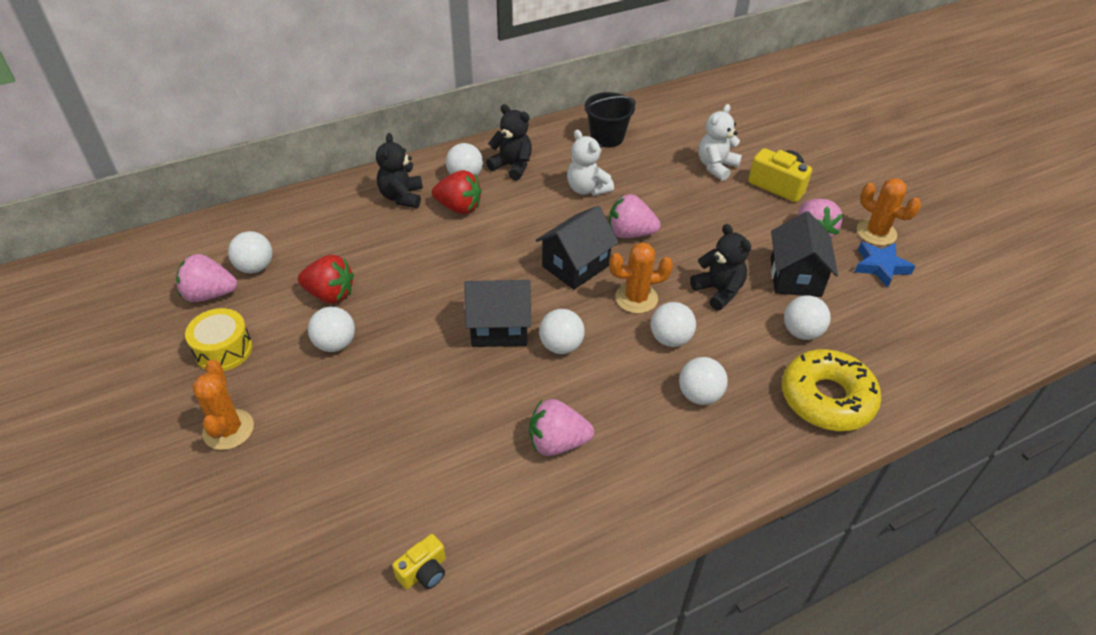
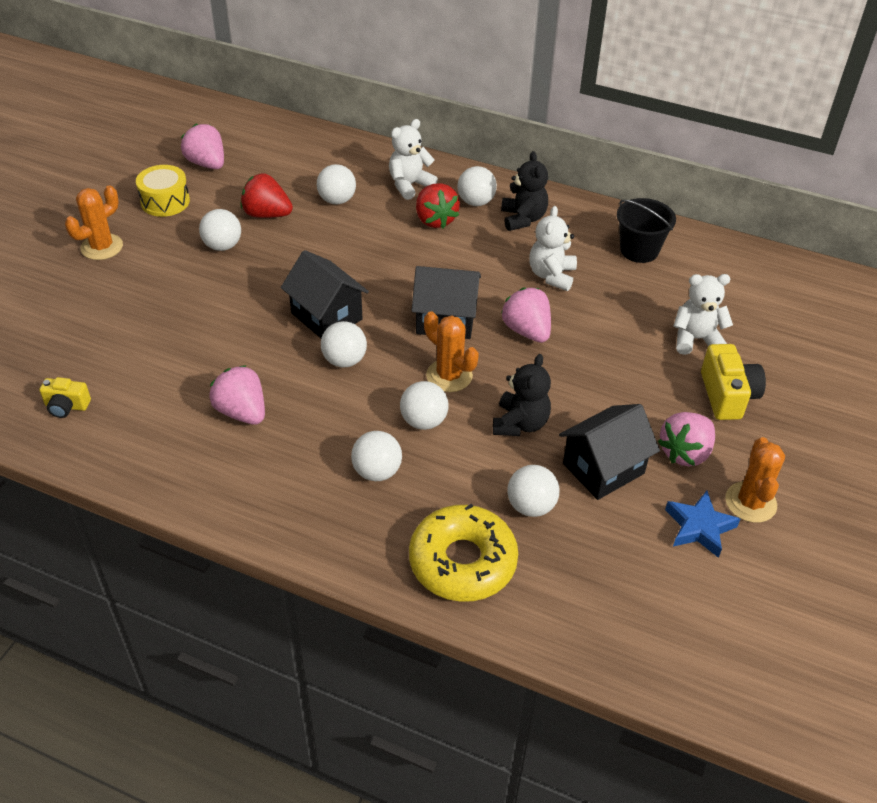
camera: 50 degrees right, 0 degrees up
(255, 267) = (254, 166): white ball -> white ball (337, 200)
(330, 294) = (267, 214): red strawberry -> red strawberry turned 135 degrees clockwise
(402, 197) = (409, 185): black teddy bear -> white teddy bear

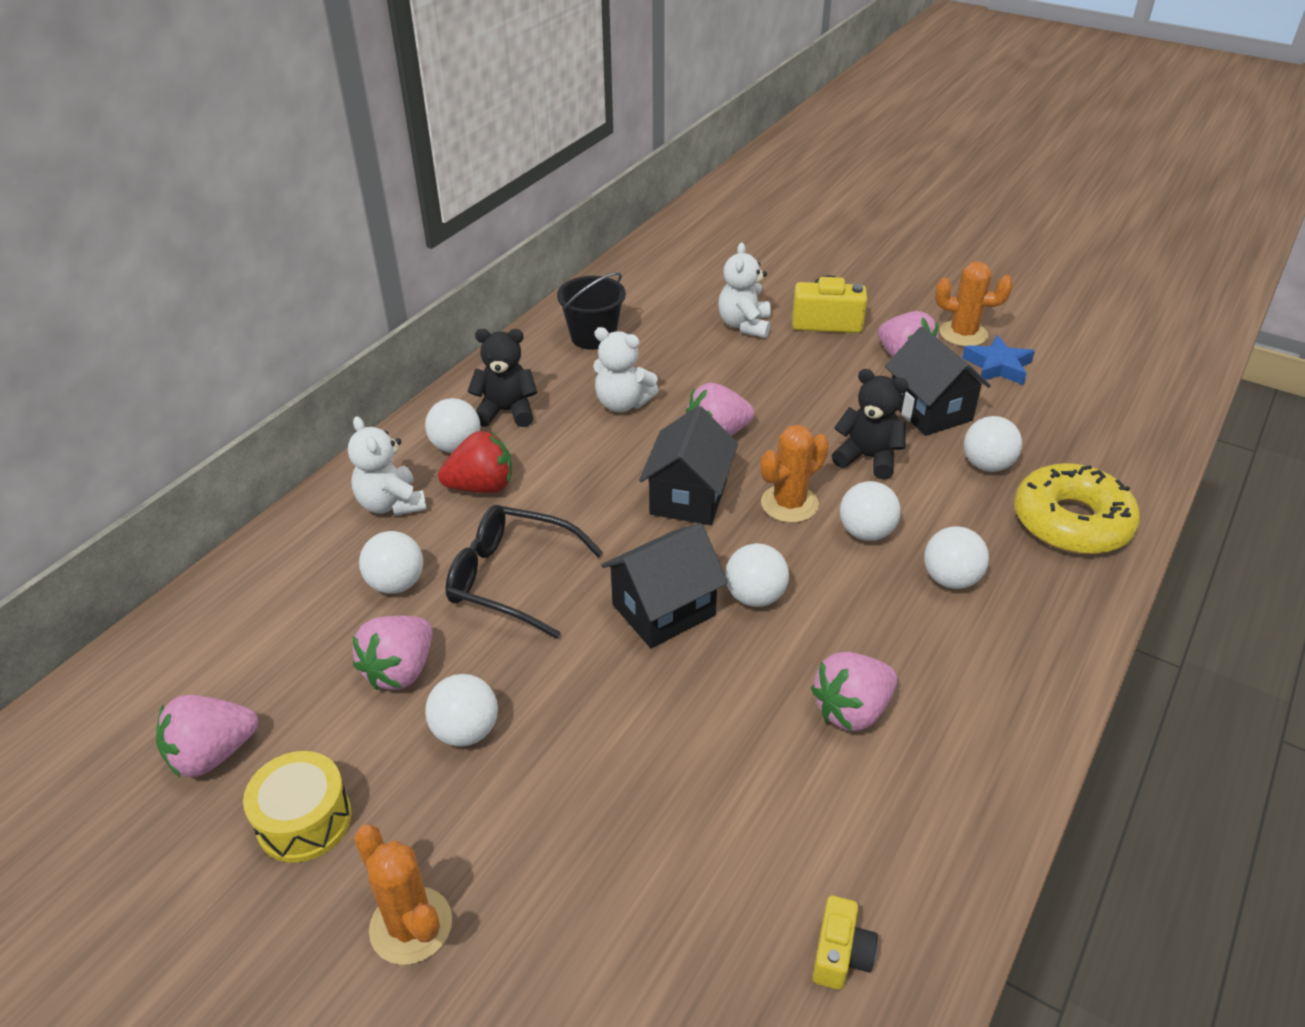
camera: 80 degrees left, 5 degrees down
(267, 214) = (400, 670): red strawberry -> pink strawberry
(347, 245) = (511, 579): none -> black glasses

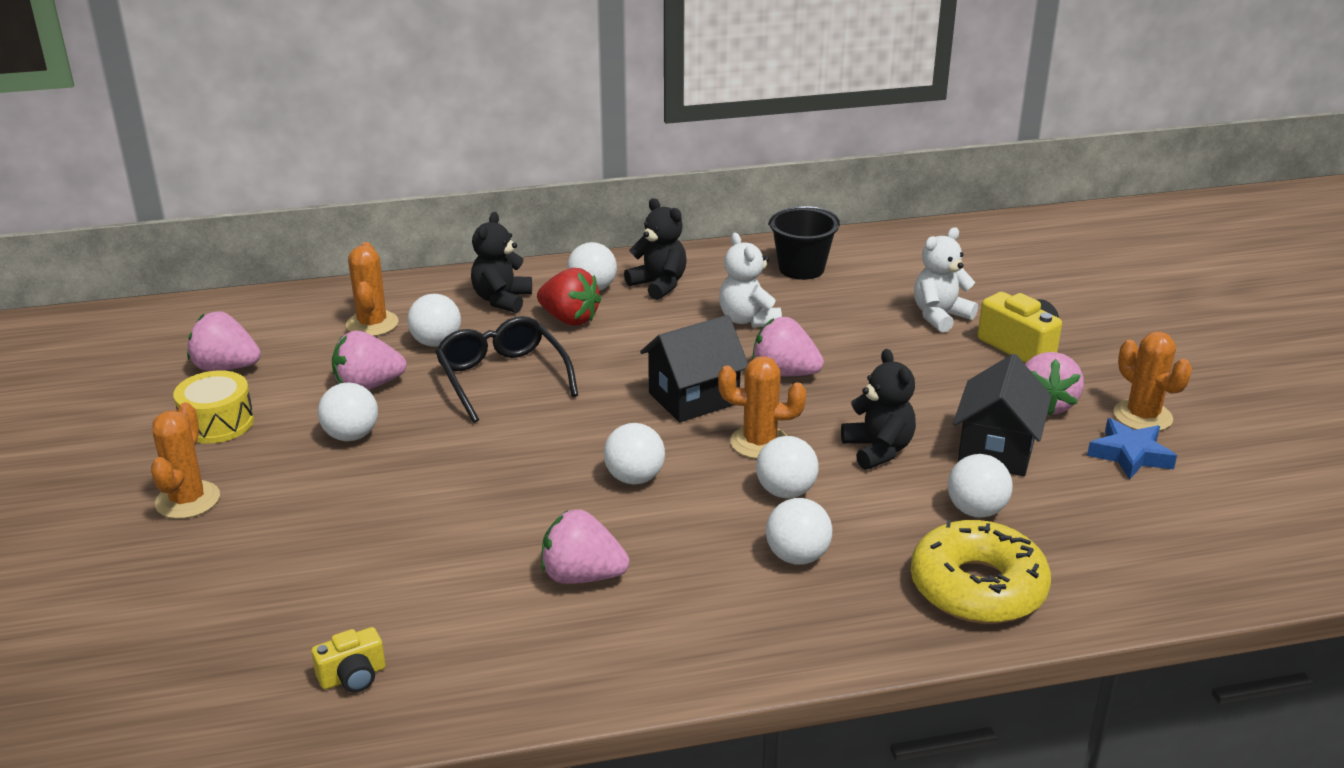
camera: 45 degrees right, 10 degrees down
(300, 605) = (372, 324): none -> orange cactus
(391, 504) = (502, 300): white teddy bear -> black teddy bear
(663, 610) = (562, 448): black house -> none

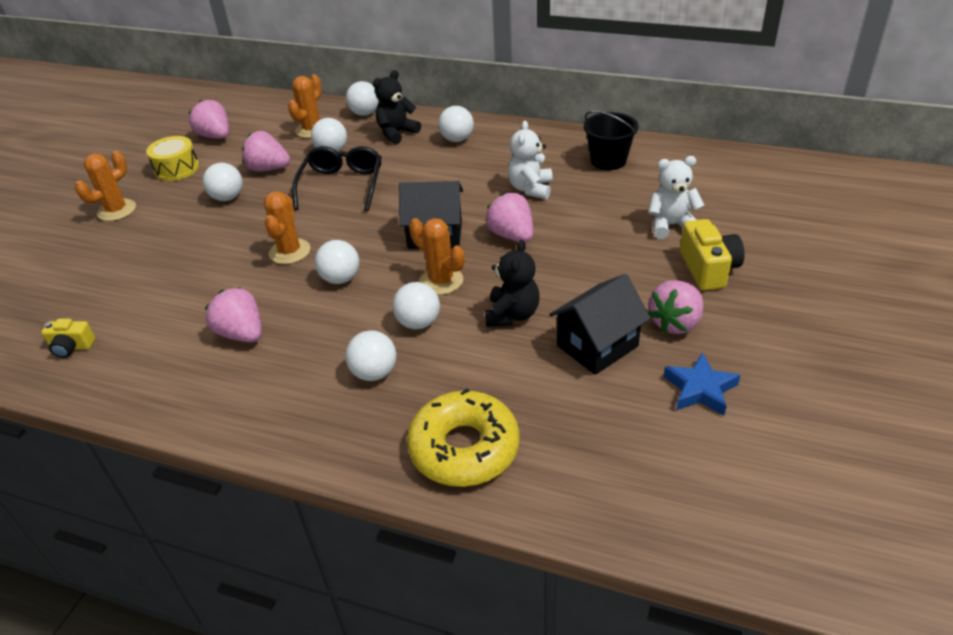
camera: 35 degrees right, 10 degrees up
(569, 319) = (421, 157): red strawberry -> none
(659, 285) = (500, 147): black teddy bear -> none
(976, 510) = (529, 388): white ball -> white ball (365, 113)
(1142, 416) = (747, 360): orange cactus -> orange cactus (289, 251)

